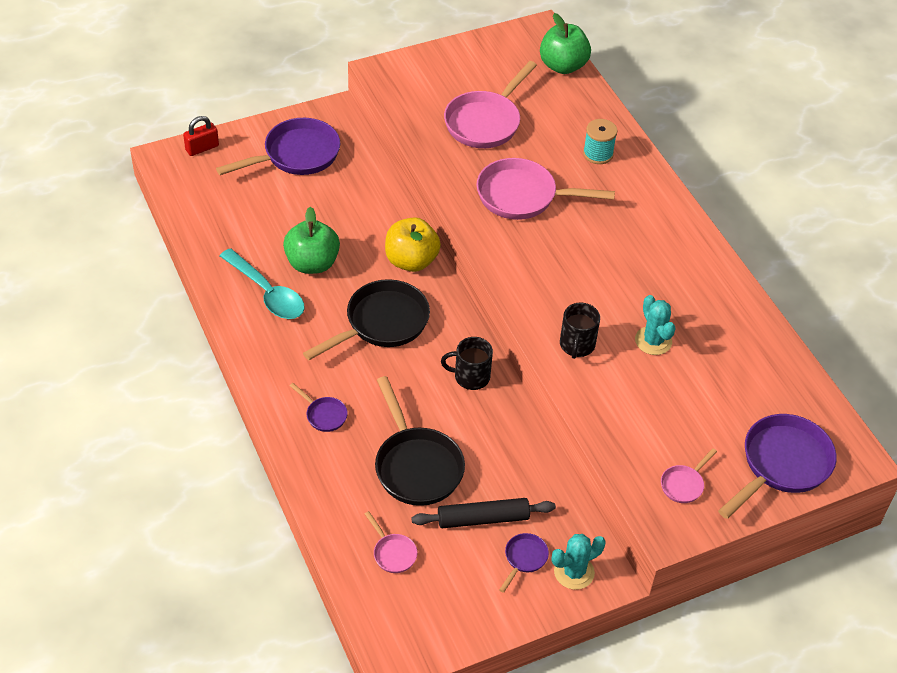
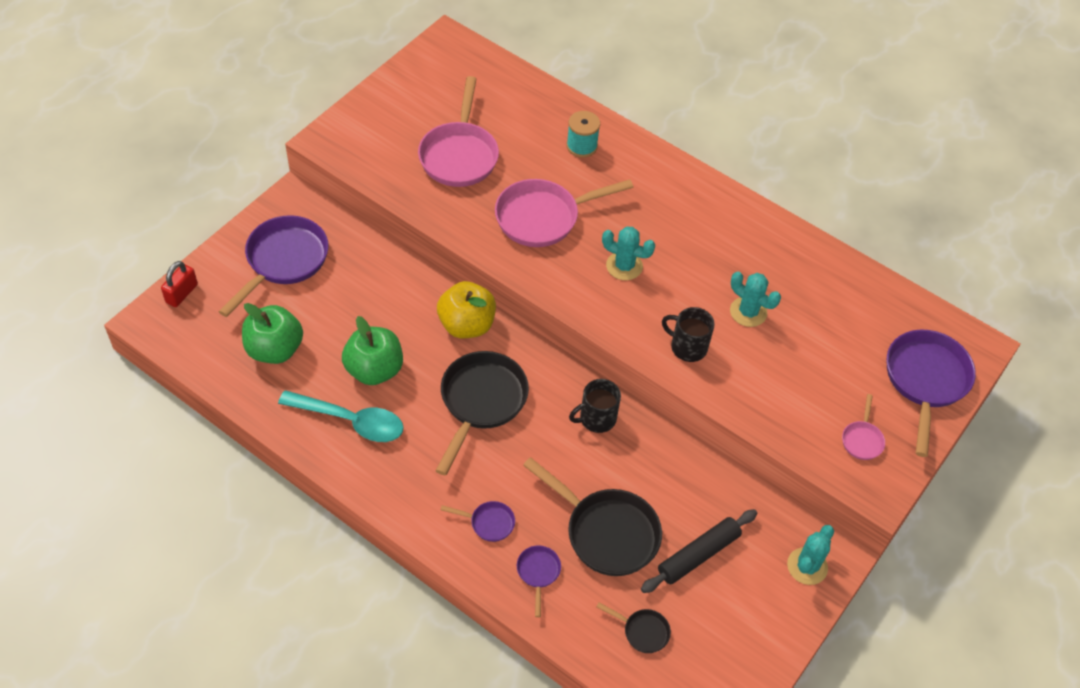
camera: 30 degrees left, 5 degrees up
(393, 553) = (642, 631): pink pan -> black pan
(524, 559) = (758, 576): purple pan -> purple pan (538, 573)
(563, 66) = (493, 69): green apple -> green apple (275, 349)
(567, 261) = (624, 266): none -> turquoise cactus
(577, 345) = (687, 347): black mug -> black mug turned 135 degrees clockwise

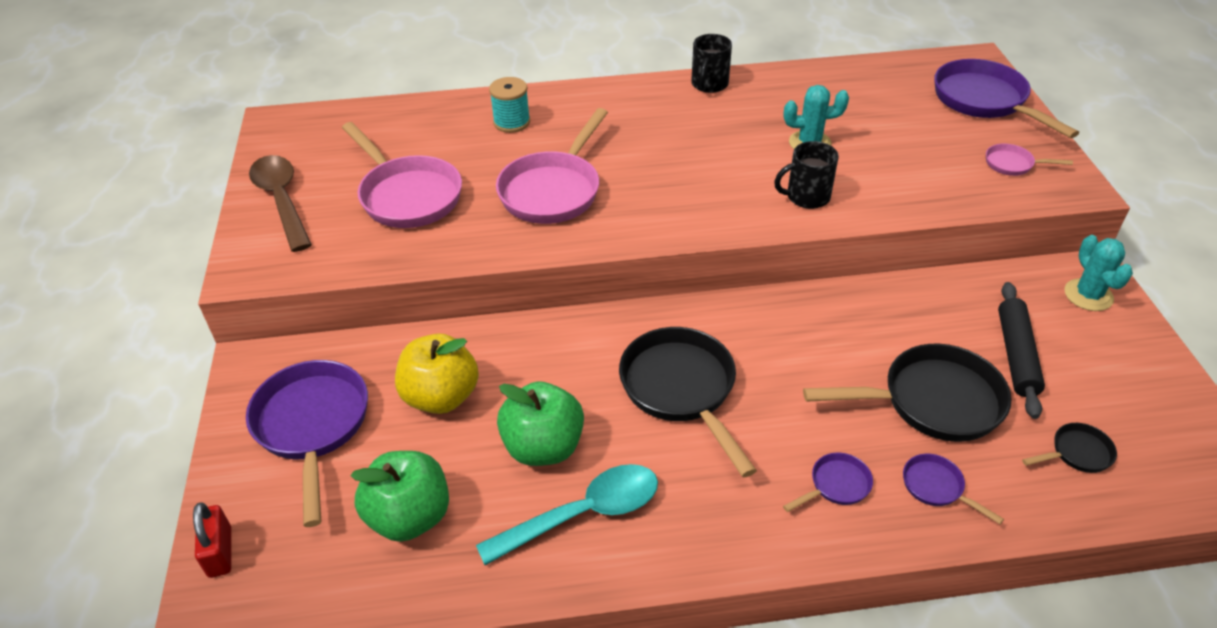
camera: 40 degrees left, 10 degrees down
(391, 105) = (282, 200): none -> brown spoon
(466, 325) = (579, 338): yellow apple -> yellow apple (441, 397)
(596, 418) = (792, 321): black mug -> black mug (709, 84)
(624, 266) = (672, 178): turquoise cactus -> none
(862, 440) = (1012, 164): pink pan -> pink pan turned 135 degrees clockwise

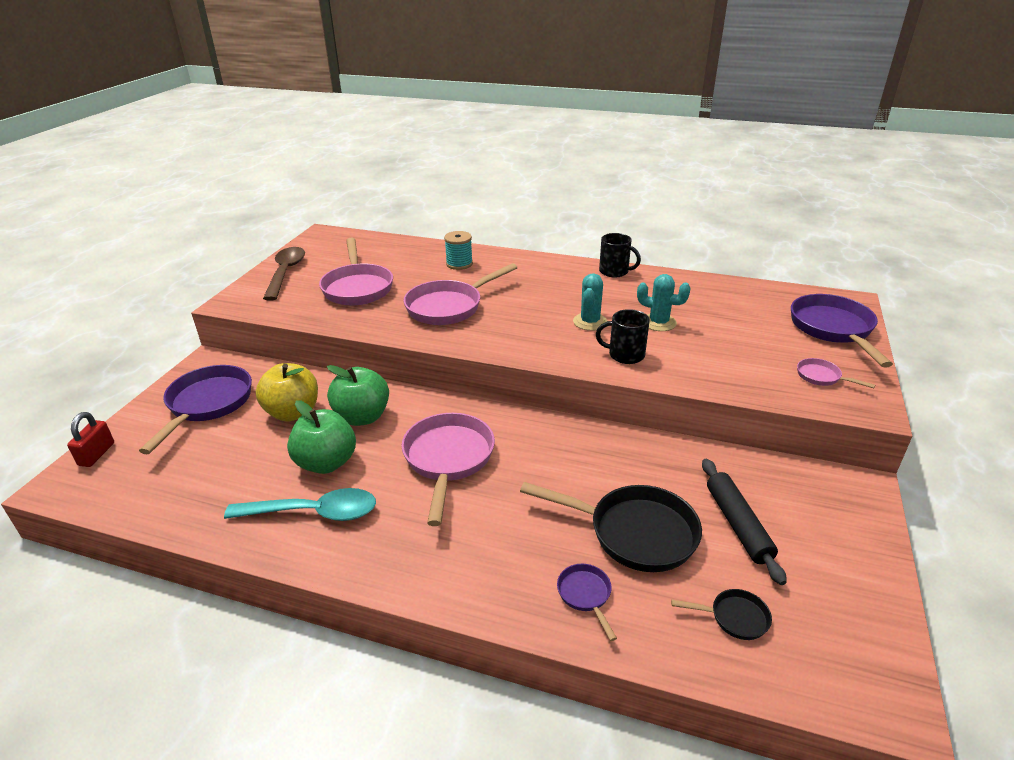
camera: 25 degrees right, 10 degrees down
(409, 516) = (211, 474): green apple -> green apple (362, 417)
(681, 390) = (448, 460): black pan -> pink pan
(709, 84) = (614, 271): black mug -> black mug turned 105 degrees counterclockwise
(836, 485) = (505, 562): purple pan -> none
(1016, 355) = (738, 524): black rolling pin -> black rolling pin turned 45 degrees counterclockwise
(1088, 295) = (843, 502): turquoise cactus -> turquoise cactus (590, 322)

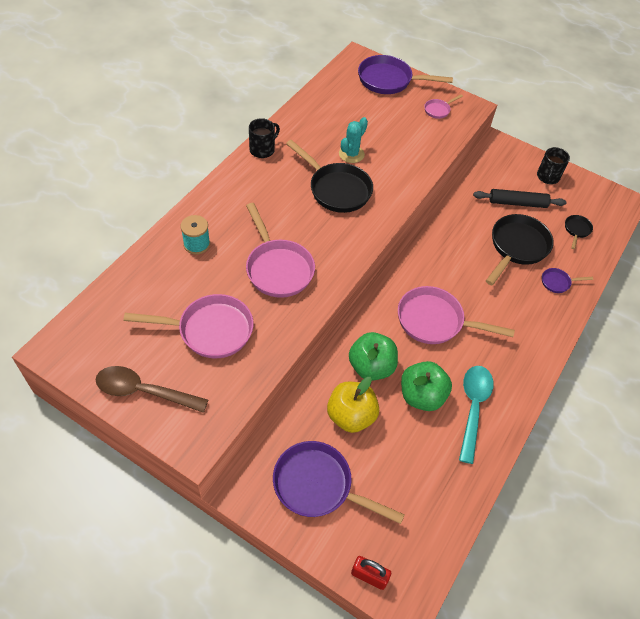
camera: 80 degrees left, 20 degrees up
(590, 322) = (336, 189): turquoise cactus -> black pan
(625, 355) = (387, 185): black mug -> black mug (547, 177)

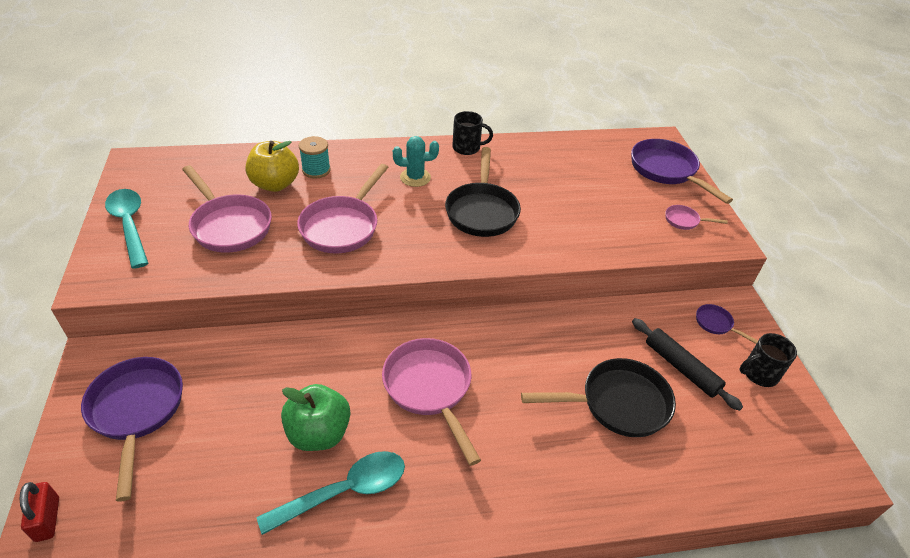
camera: 50 degrees right, 10 degrees down
(144, 391) = (129, 225): brown spoon -> turquoise spoon
(351, 154) = (538, 197): turquoise cactus -> turquoise cactus (415, 177)
(351, 416) = (242, 389): yellow apple -> yellow apple (275, 184)
(371, 367) = (318, 370): green apple -> none
(557, 282) = (617, 474): purple pan -> purple pan (716, 324)
(576, 230) = (722, 448): black pan -> none

